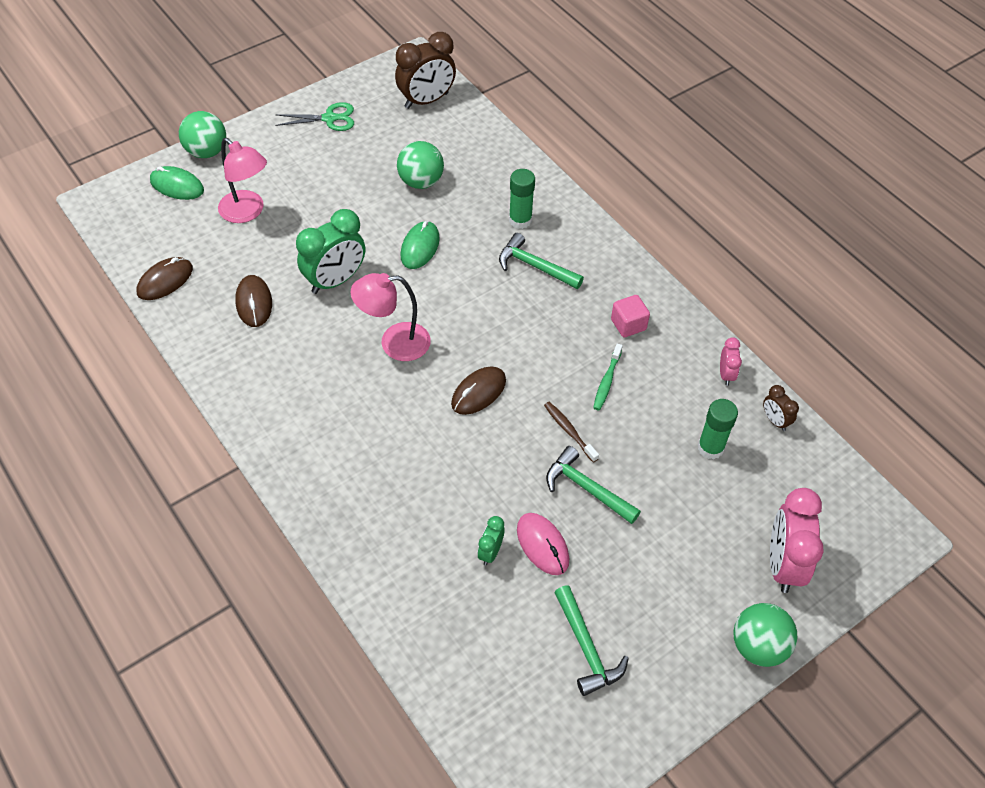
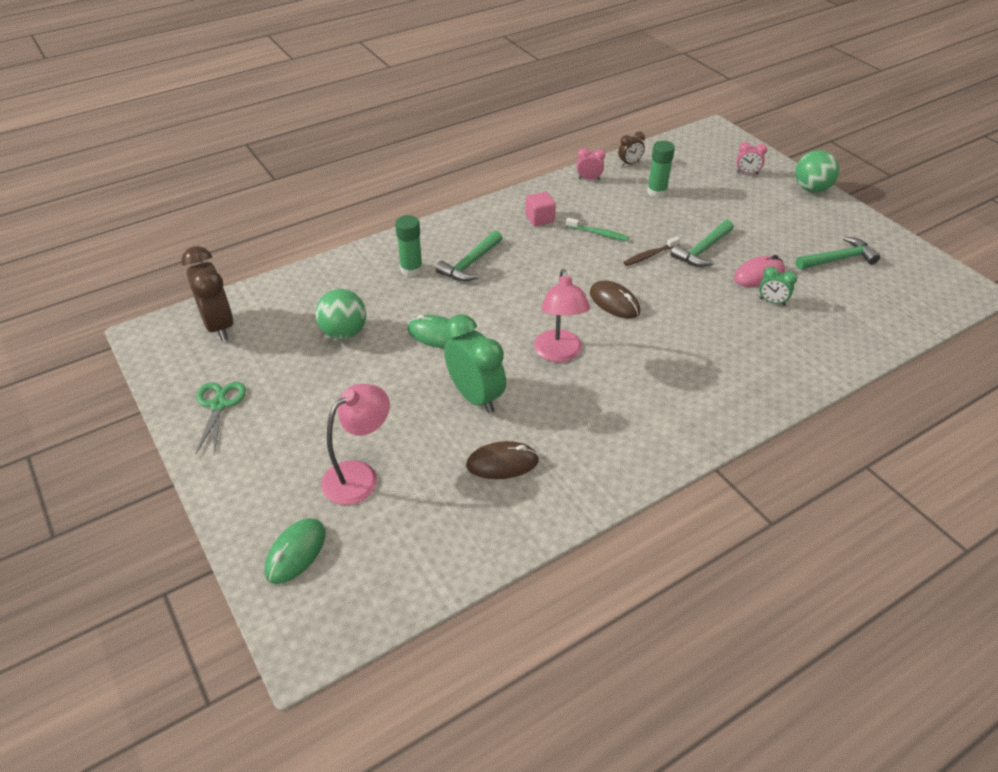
camera: 85 degrees left, 10 degrees down
(165, 281) = (461, 551): brown mouse -> none
(207, 152) = (239, 524): green ball -> none
(783, 564) = (747, 173): pink clock -> pink clock, size x0.49

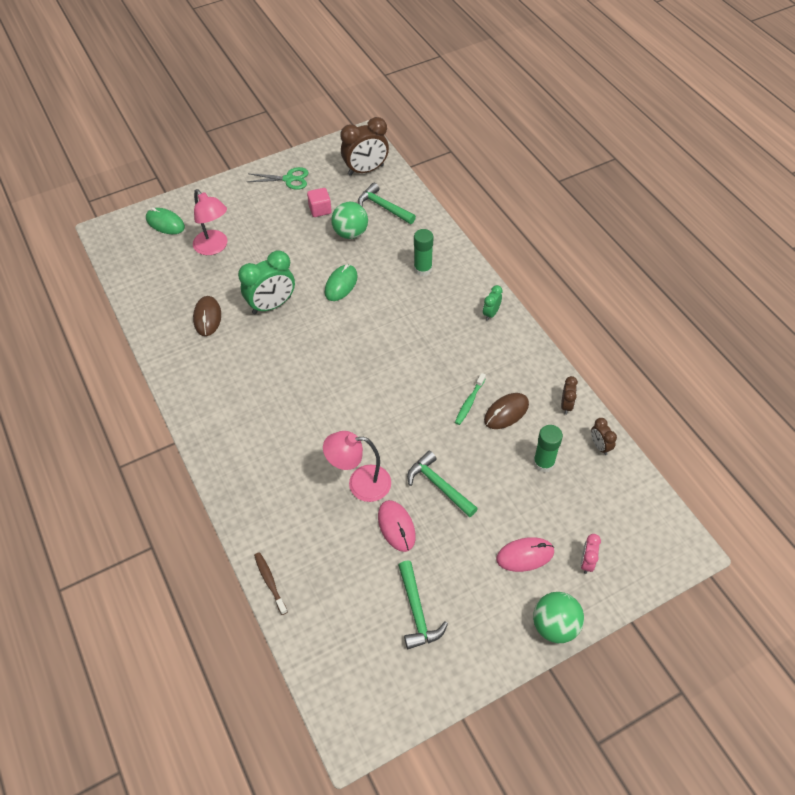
camera: 95 degrees right, 10 degrees up
(470, 264) = (428, 306): green hammer -> green hammer (383, 207)
(539, 219) = (494, 359): pink cube -> pink cube (320, 209)
(559, 354) = (308, 357): pink lamp -> pink lamp (360, 483)
(589, 179) = (566, 405): pink clock -> brown clock
(614, 302) = (367, 402): brown mouse -> brown mouse (506, 412)
(649, 255) = (433, 439): brown toothbrush -> brown toothbrush (270, 582)
(755, 202) = (525, 555): none -> pink mouse
(772, 302) = (355, 528): green clock -> green clock (491, 313)

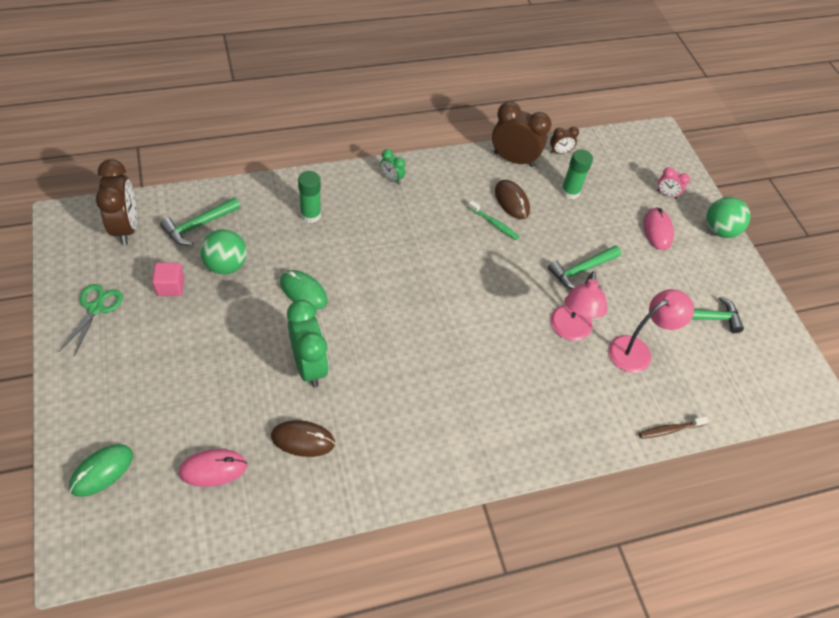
camera: 85 degrees left, 0 degrees up
(214, 247) = (181, 414): pink lamp -> pink lamp (637, 350)
(396, 526) = (620, 313): pink mouse -> pink mouse (213, 469)
(566, 405) = (513, 159): brown clock -> brown clock, size x2.02

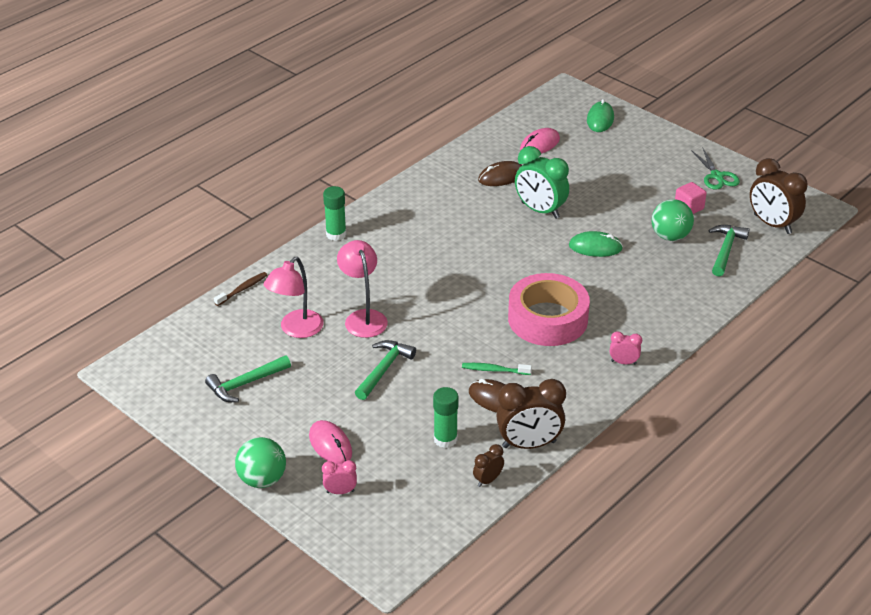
camera: 155 degrees right, 15 degrees down
(310, 215) = (654, 298): green glue stick -> green glue stick (336, 234)
(391, 179) = (623, 362): green clock -> pink clock
(414, 244) = (547, 319): none -> pink tape

